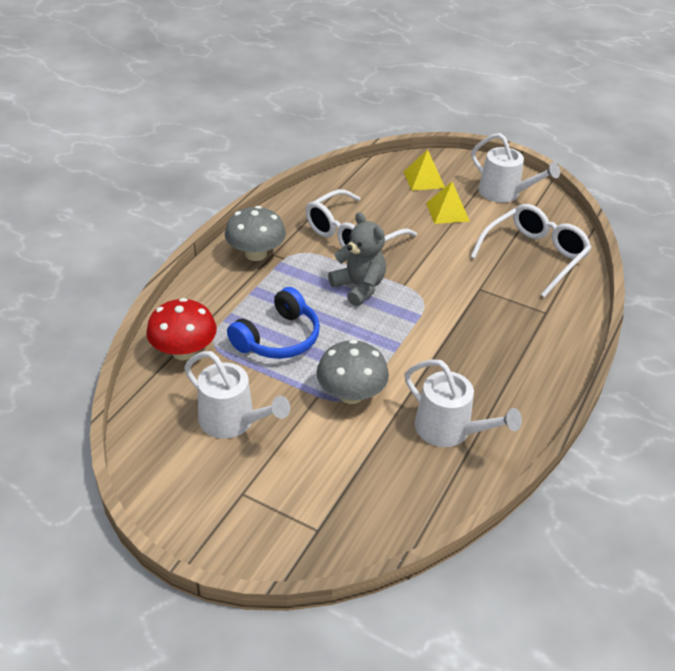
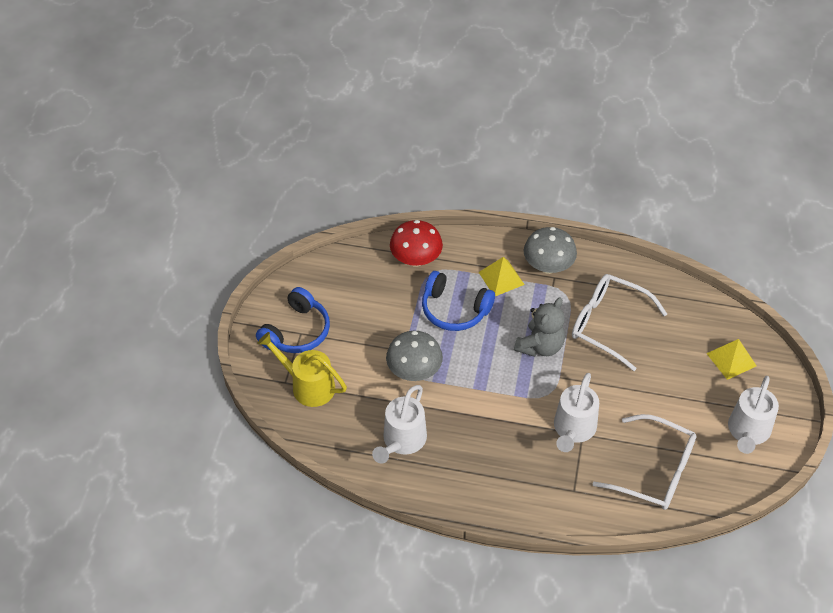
camera: 75 degrees right, 10 degrees up
(233, 421) = (360, 309): white watering can -> white watering can (573, 430)
(238, 497) = (297, 331): none -> blue headphones
(333, 505) = (307, 385): none -> yellow watering can
(447, 212) = (687, 389): yellow pyramid -> yellow pyramid (501, 278)

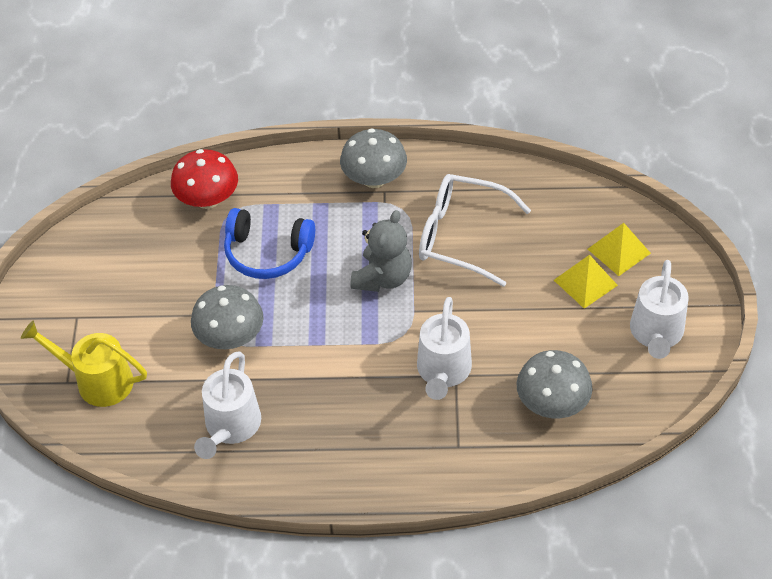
camera: 10 degrees left, 0 degrees up
(297, 331) = (71, 316): blue headphones -> none
(501, 278) = (319, 204): yellow pyramid -> yellow pyramid (585, 282)
(654, 471) = (552, 403): white glasses -> grey mushroom

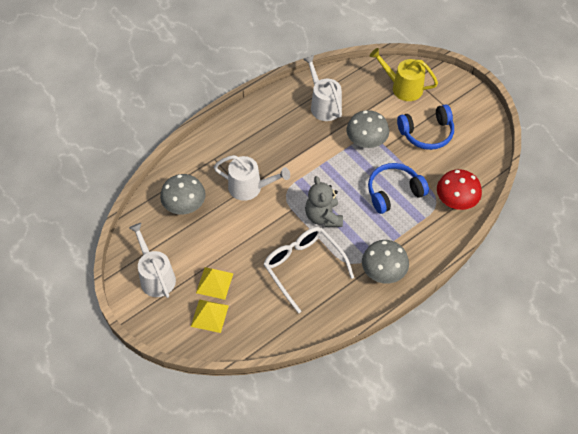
camera: 140 degrees right, 5 degrees up
(97, 381) = (402, 87): yellow watering can -> yellow watering can turned 135 degrees counterclockwise
(143, 297) = (427, 133): none -> blue headphones
(443, 372) = (250, 187): white watering can -> white watering can turned 135 degrees clockwise
(462, 236) = (303, 267): white glasses -> white glasses turned 105 degrees counterclockwise

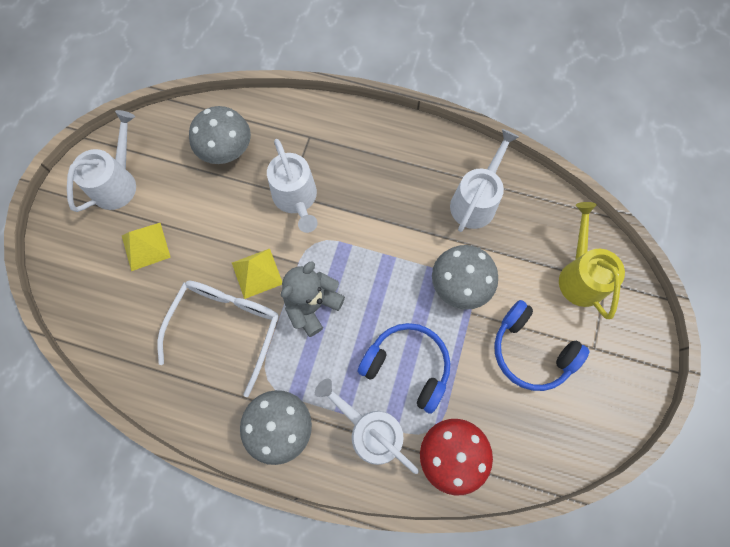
camera: 55 degrees right, 15 degrees up
(209, 316) = (101, 269): yellow pyramid -> yellow pyramid (257, 273)
(416, 230) = (370, 431): none -> white watering can

